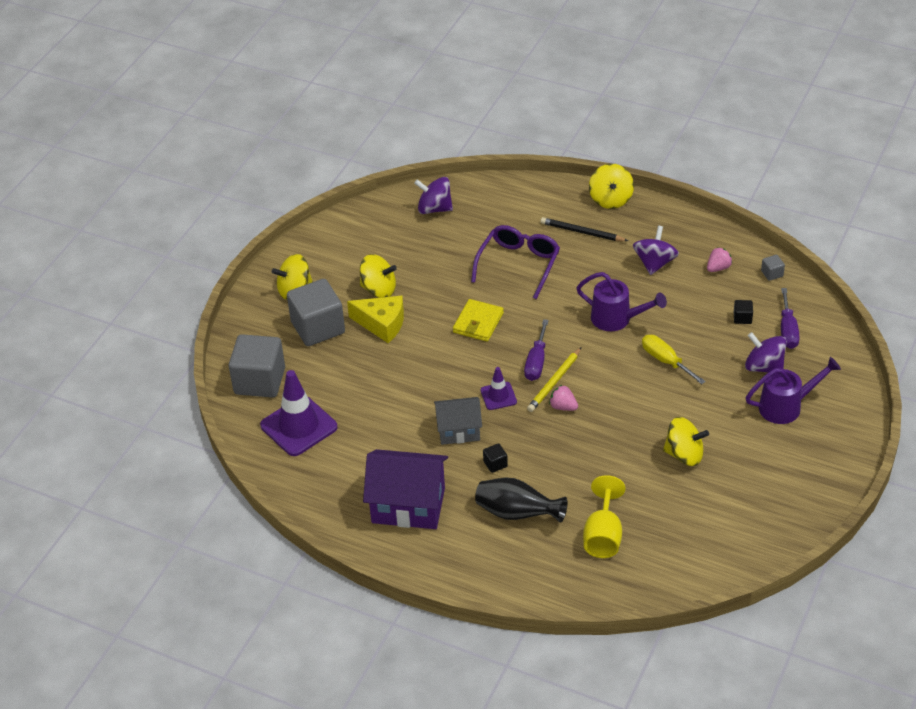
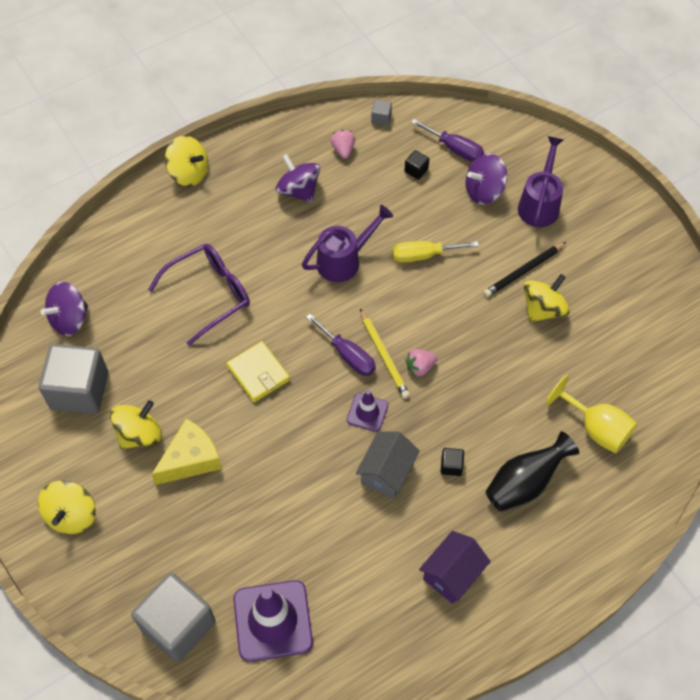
camera: 60 degrees left, 15 degrees up
(318, 327) = (146, 523): grey cube -> grey cube (79, 391)
(408, 505) = (452, 574): purple house -> purple house, size x0.62
(518, 264) = (209, 294): purple glasses -> purple glasses turned 90 degrees clockwise
(582, 232) = (211, 220): black pencil -> black pencil (523, 271)

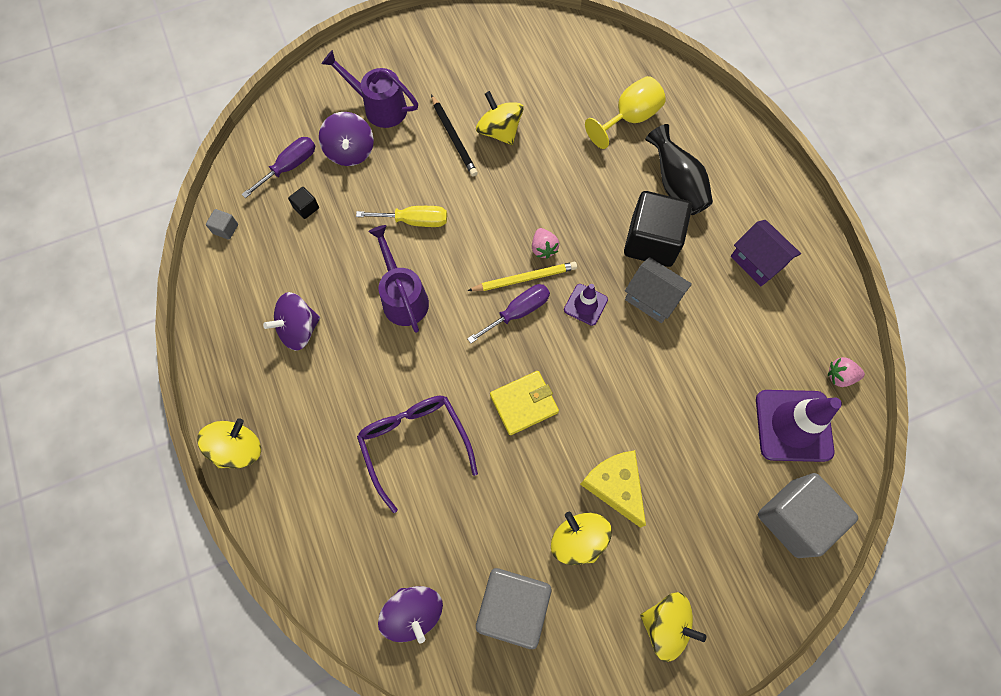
camera: 80 degrees left, 10 degrees up
(343, 150) = (257, 274): pink strawberry -> pink strawberry (840, 376)
(423, 255) = (414, 221): yellow screwdriver -> yellow screwdriver turned 90 degrees counterclockwise
(451, 466) = (651, 241): black cube -> black cube, size x2.49

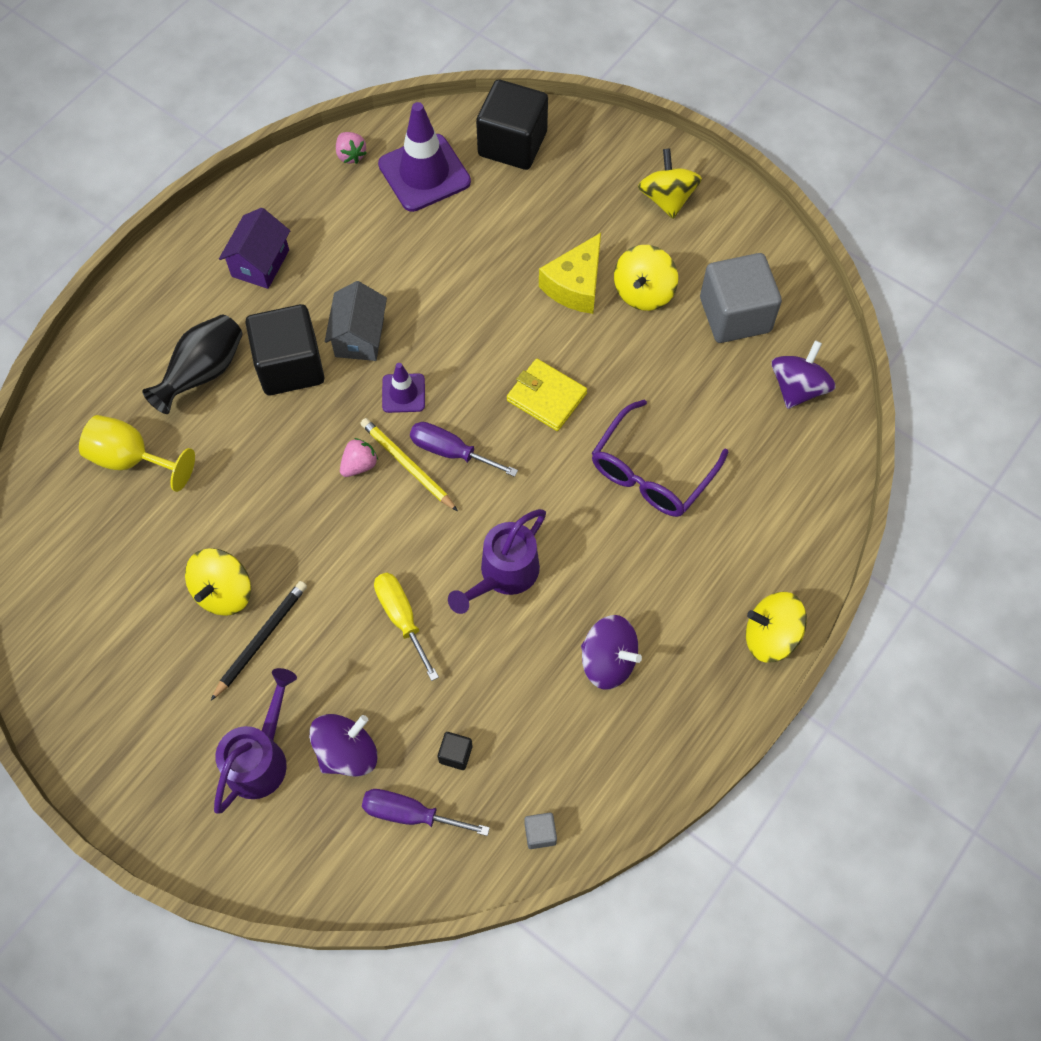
camera: 120 degrees left, 5 degrees down
(379, 107) = (261, 757): purple watering can -> purple watering can turned 150 degrees counterclockwise
(794, 518) = (512, 144): grey cube -> black cube

